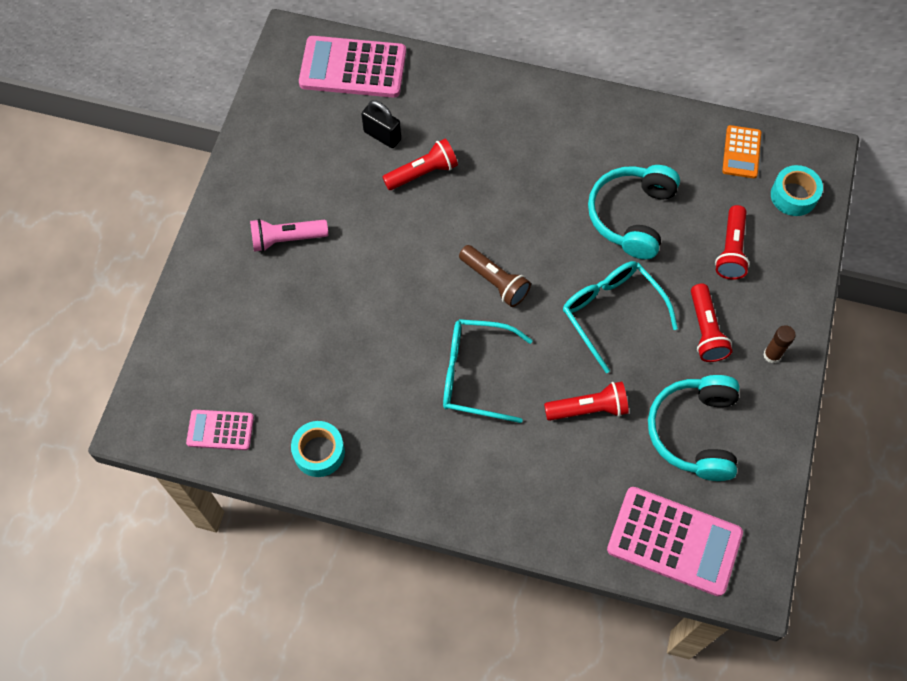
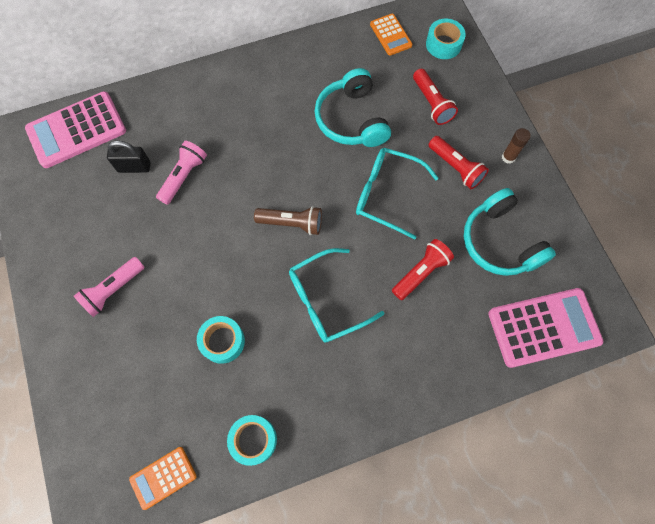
camera: 35 degrees left, 5 degrees up
(220, 430) = (163, 477): pink calculator -> orange calculator
(352, 348) = (222, 341): none -> turquoise tape
(423, 173) = (184, 176): red flashlight -> pink flashlight

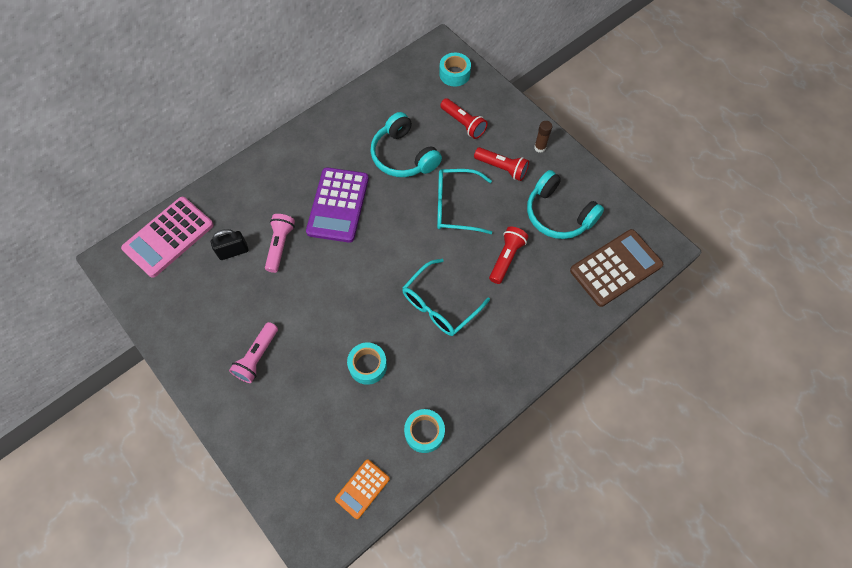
camera: 20 degrees left, 5 degrees down
(261, 152) = (338, 205): none -> purple calculator
(292, 223) = (387, 254): brown flashlight -> none
(390, 35) = (408, 79): orange calculator -> none
(543, 327) = (615, 268): pink calculator -> brown calculator

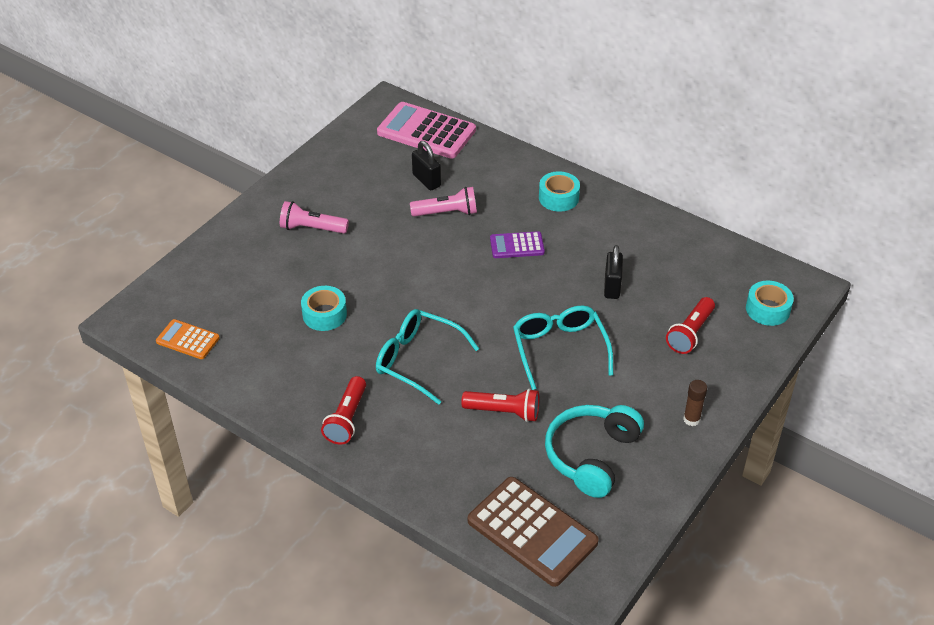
camera: 75 degrees right, 20 degrees down
(338, 205) = (517, 245): purple calculator -> purple calculator, size x0.54
(403, 156) = (612, 287): turquoise headphones -> black padlock
(424, 432) = (258, 377): turquoise tape -> turquoise tape (558, 198)
(502, 168) = (638, 385): red flashlight -> red flashlight (346, 419)

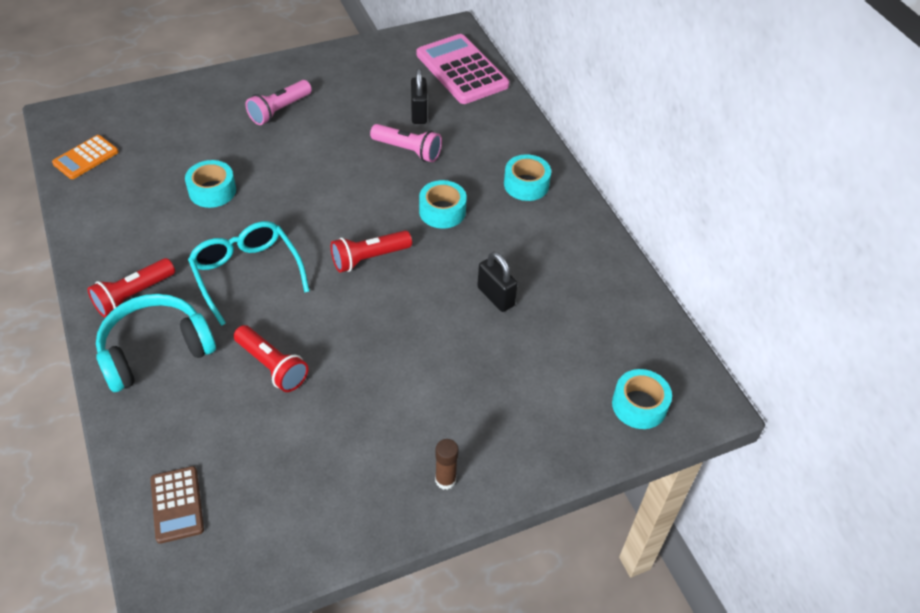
camera: 30 degrees right, 5 degrees up
(188, 340) = (86, 158): orange calculator -> orange calculator turned 105 degrees counterclockwise
(311, 228) = (279, 110): pink flashlight -> pink flashlight turned 90 degrees counterclockwise
(517, 245) = (442, 211): purple calculator -> turquoise tape
(532, 532) = (177, 504): brown calculator -> brown calculator, size x0.54
(559, 349) = (384, 332): turquoise glasses -> none
(592, 456) = (309, 460): turquoise headphones -> turquoise headphones (155, 351)
(612, 287) = (495, 296): black padlock -> black padlock turned 75 degrees counterclockwise
(690, 333) = (530, 386): red flashlight -> red flashlight (369, 258)

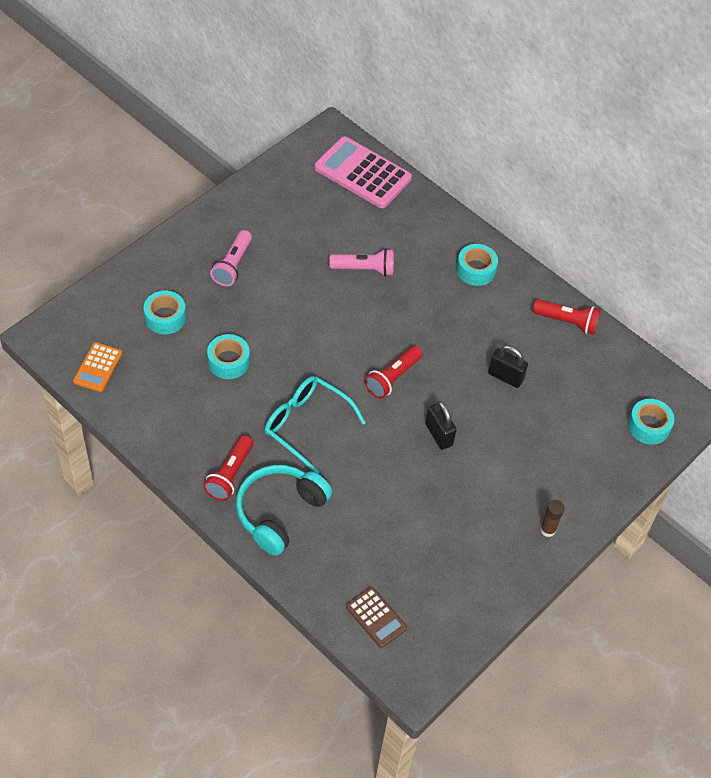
camera: 25 degrees left, 5 degrees up
(272, 366) = (375, 492): red flashlight -> red flashlight (567, 322)
(419, 113) = (352, 229): black padlock -> black padlock (438, 434)
(442, 211) = (424, 317): turquoise tape -> turquoise tape (165, 317)

